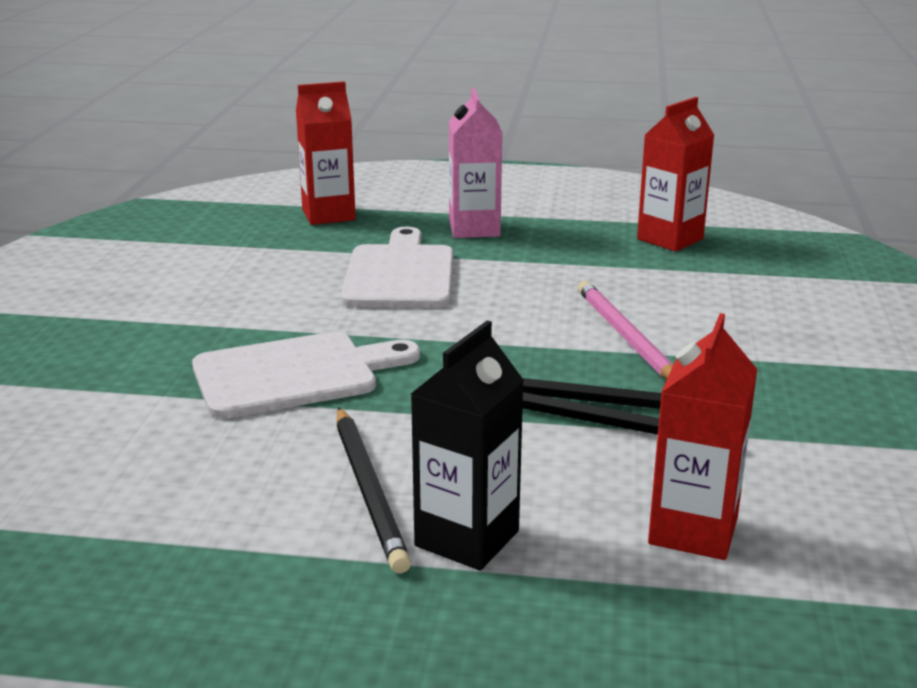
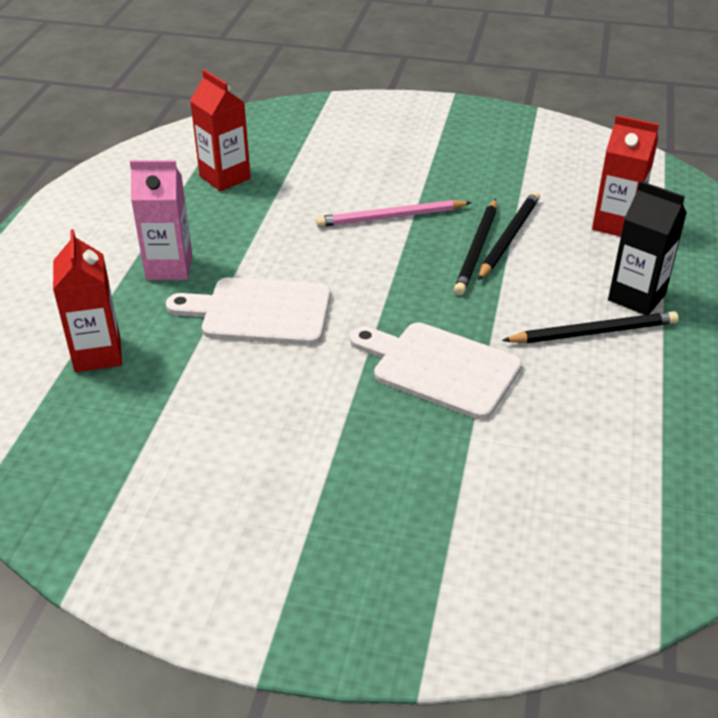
camera: 85 degrees left, 15 degrees up
(294, 374) = (440, 368): white cutting board -> white cutting board turned 45 degrees counterclockwise

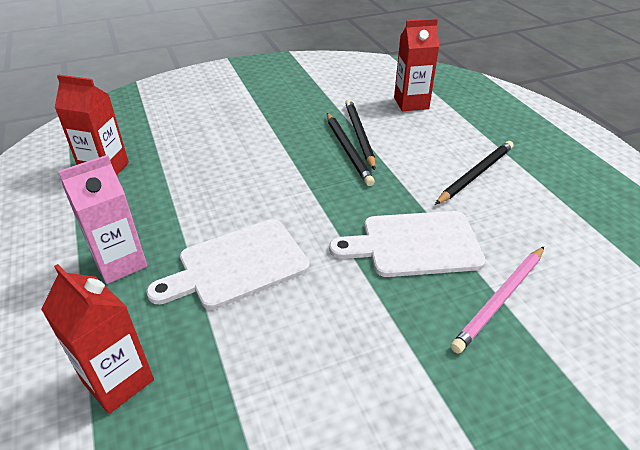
camera: 35 degrees left, 0 degrees up
(391, 217) = (267, 151): pink pencil -> pink pencil (500, 300)
(636, 297) = (472, 142): black carton -> none

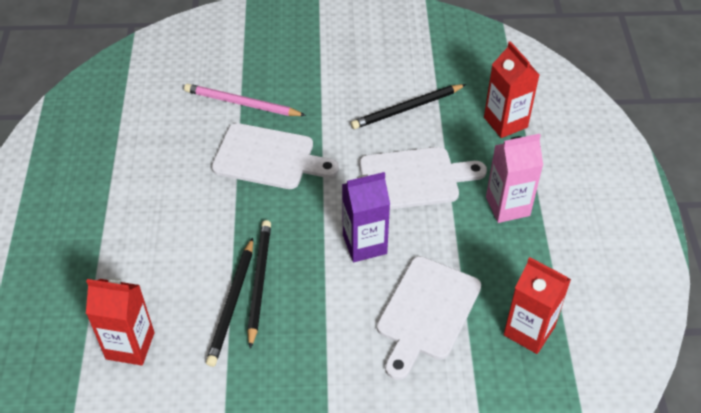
camera: 160 degrees left, 10 degrees up
(198, 162) = (426, 312): none -> white cutting board
(270, 193) = (364, 244): none -> purple carton
(475, 174) = (158, 211): black pencil -> black pencil (407, 109)
(500, 300) = (242, 103): pink pencil -> pink pencil turned 135 degrees counterclockwise

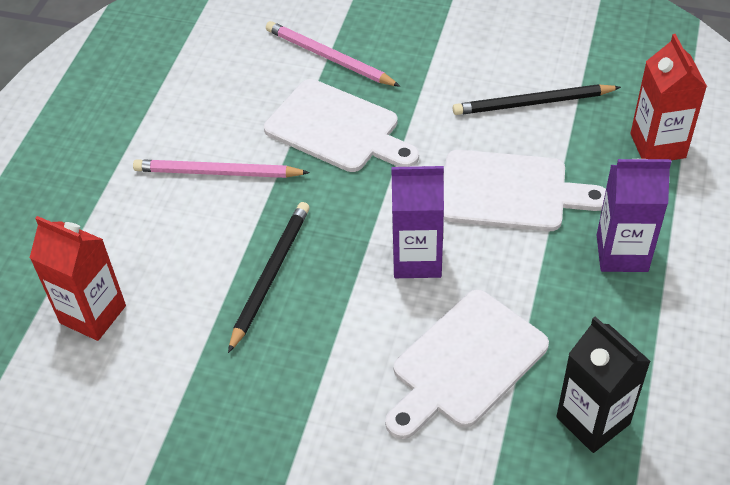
camera: 20 degrees right, 0 degrees up
(188, 212) = (217, 173): none -> pink pencil
(232, 304) = (228, 294): black pencil -> none
(507, 206) = (622, 253): pink carton -> purple carton
(529, 331) = (593, 420): red carton -> black carton

